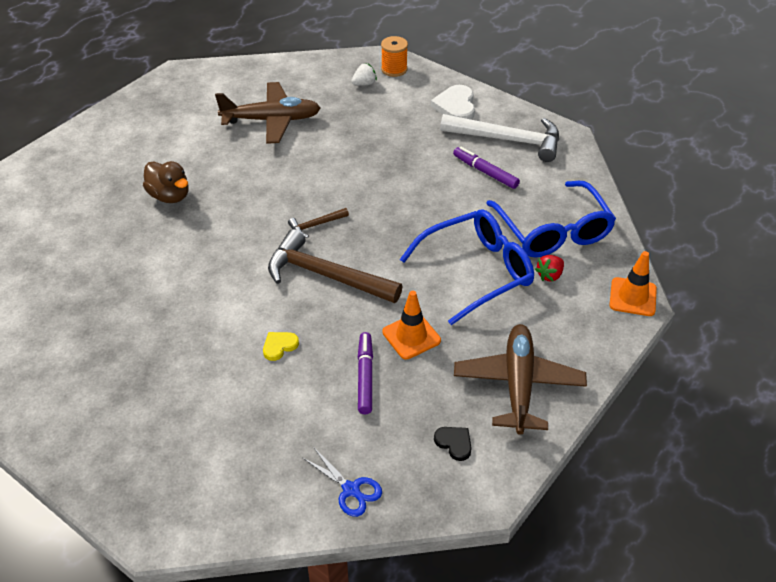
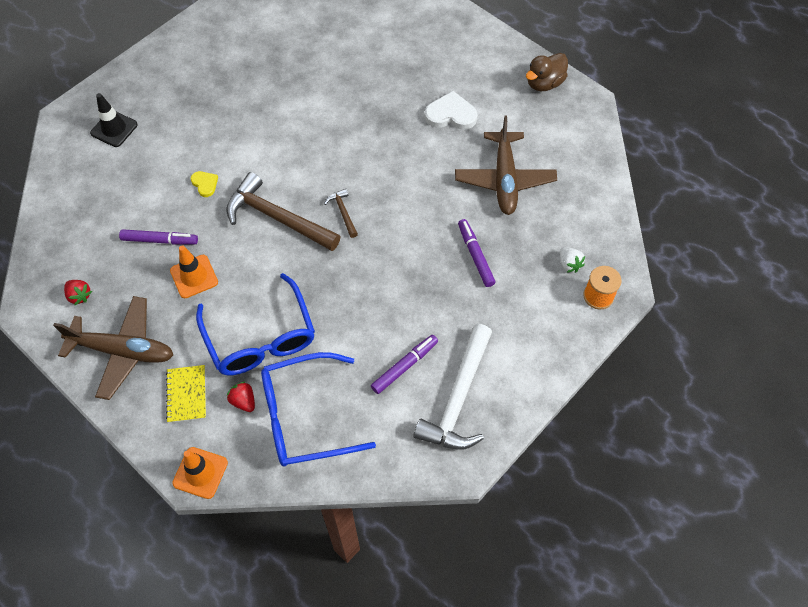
camera: 95 degrees right, 15 degrees up
(170, 196) = (396, 106): brown duck -> brown duck (544, 83)
(183, 461) = (114, 129): none -> black traffic cone
(326, 275) = (277, 218): brown hammer -> brown hammer turned 90 degrees counterclockwise
(351, 490) = (60, 225): blue scissors -> none
(361, 135) = (475, 255): none -> purple marker
(454, 443) = (79, 296): black heart -> red strawberry
(455, 106) = (524, 352): white heart -> white heart (451, 114)
(554, 320) = (187, 394): none -> yellow notebook

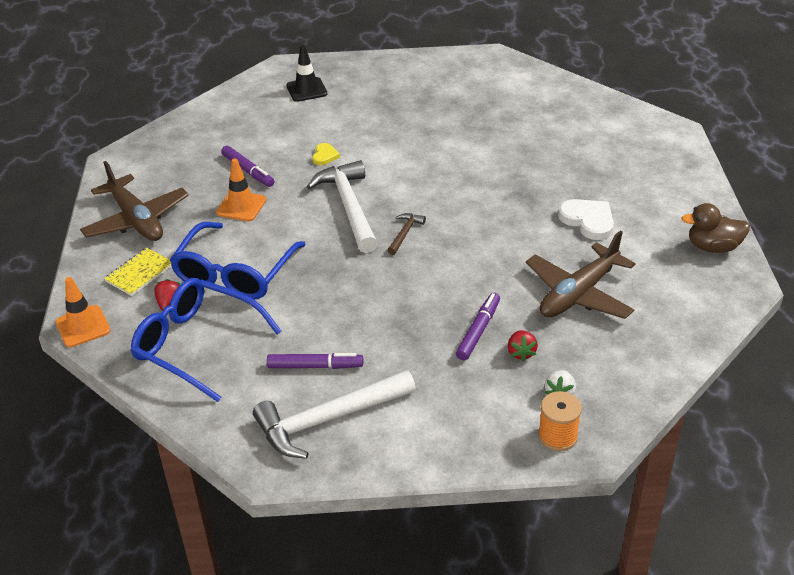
camera: 45 degrees right, 20 degrees down
(79, 296) = (154, 171): red strawberry -> red strawberry (521, 353)
(277, 218) = (349, 207): brown hammer -> white hammer

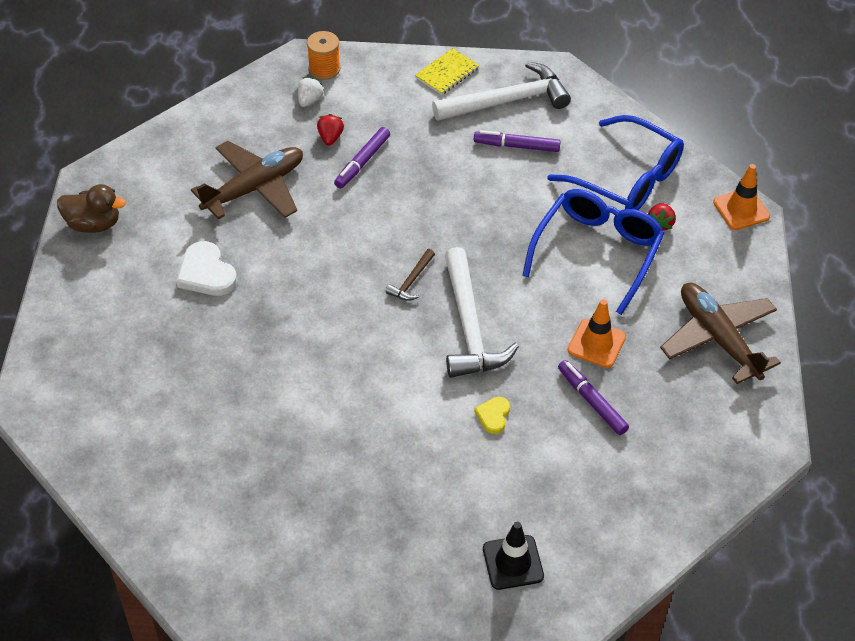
camera: 175 degrees left, 10 degrees up
(139, 273) = (698, 264): yellow notebook -> yellow notebook (447, 73)

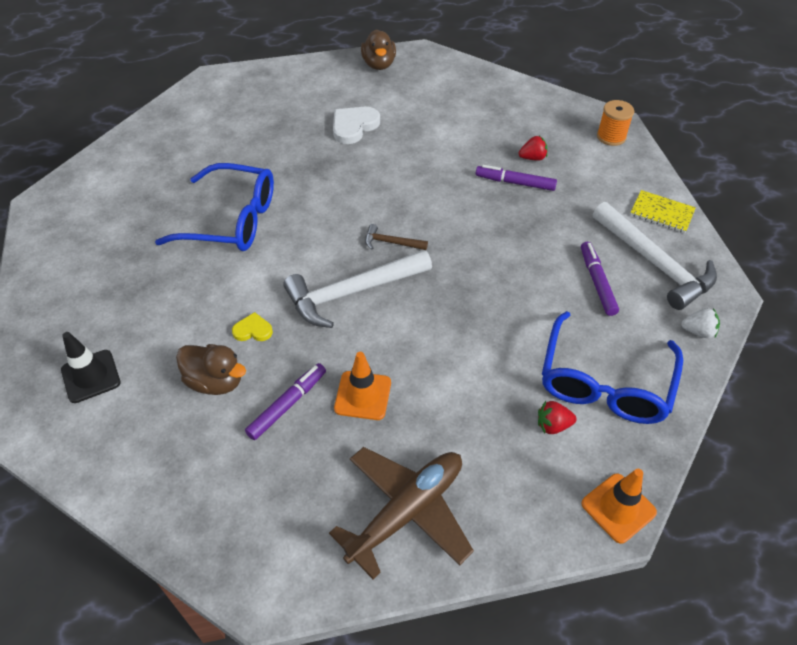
camera: 75 degrees right, 0 degrees up
(254, 188) = (452, 130): brown plane -> none
(310, 100) = (568, 137): white strawberry -> white strawberry (698, 331)
(549, 455) = (215, 381): none -> brown duck
(597, 251) = (487, 374): blue glasses -> blue glasses (233, 220)

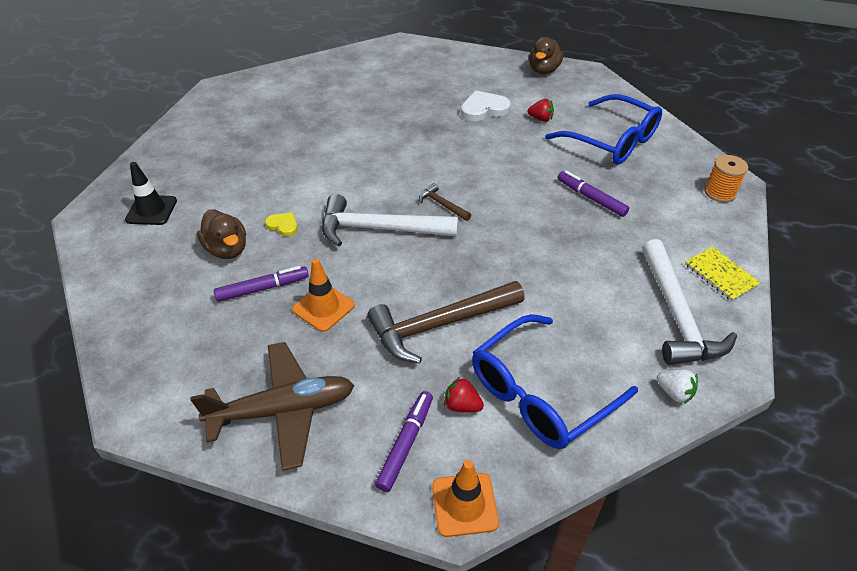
camera: 30 degrees right, 5 degrees down
(233, 220) = (334, 144): blue glasses -> blue glasses (613, 141)
(479, 361) = (440, 325): none -> brown hammer
(532, 158) = (624, 184): red strawberry -> red strawberry (540, 119)
(597, 282) = (603, 307): purple marker -> purple marker (405, 444)

